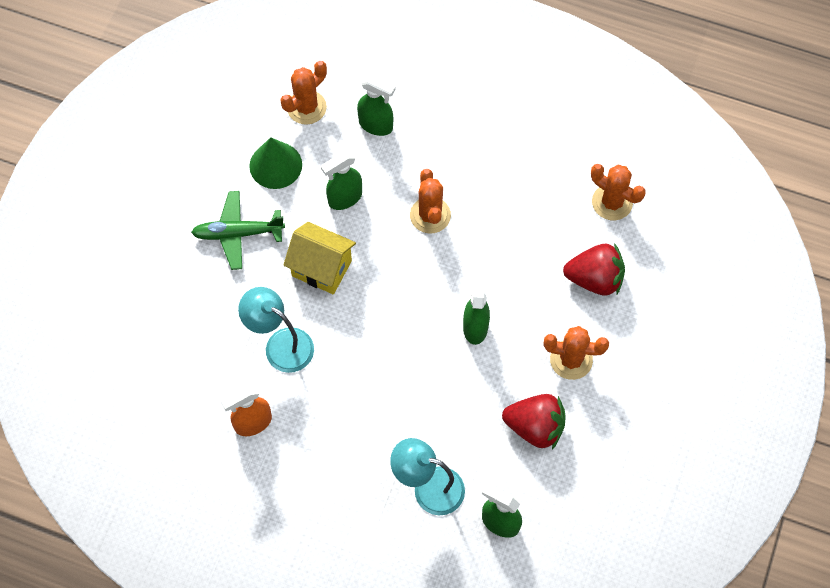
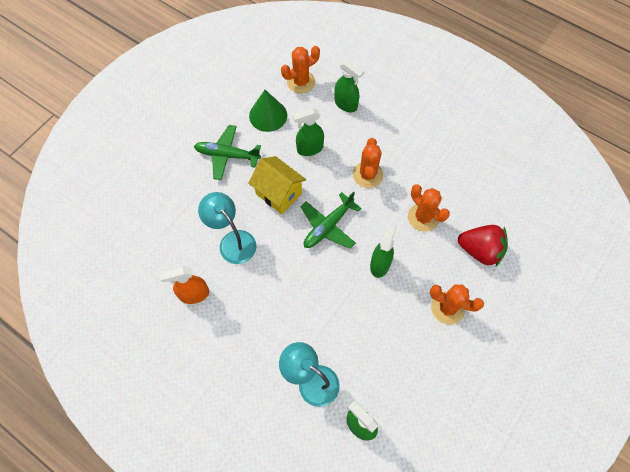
camera: 15 degrees right, 0 degrees up
(397, 295) = (328, 226): none -> green plane
(535, 427) = (407, 354): red strawberry -> none
(612, 202) = (505, 197): orange cactus -> orange cactus (423, 217)

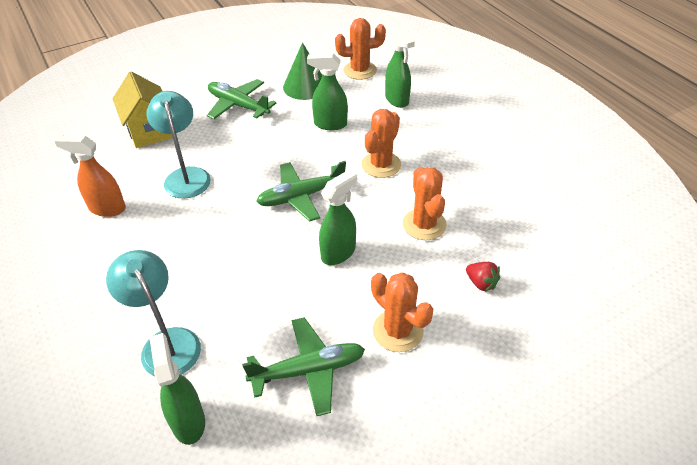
camera: 25 degrees right, 20 degrees down
(279, 193) = (267, 151): yellow house -> yellow house (149, 131)
(410, 359) = (308, 370): none -> green plane
(480, 250) = (481, 283): red strawberry -> red strawberry, size x0.51

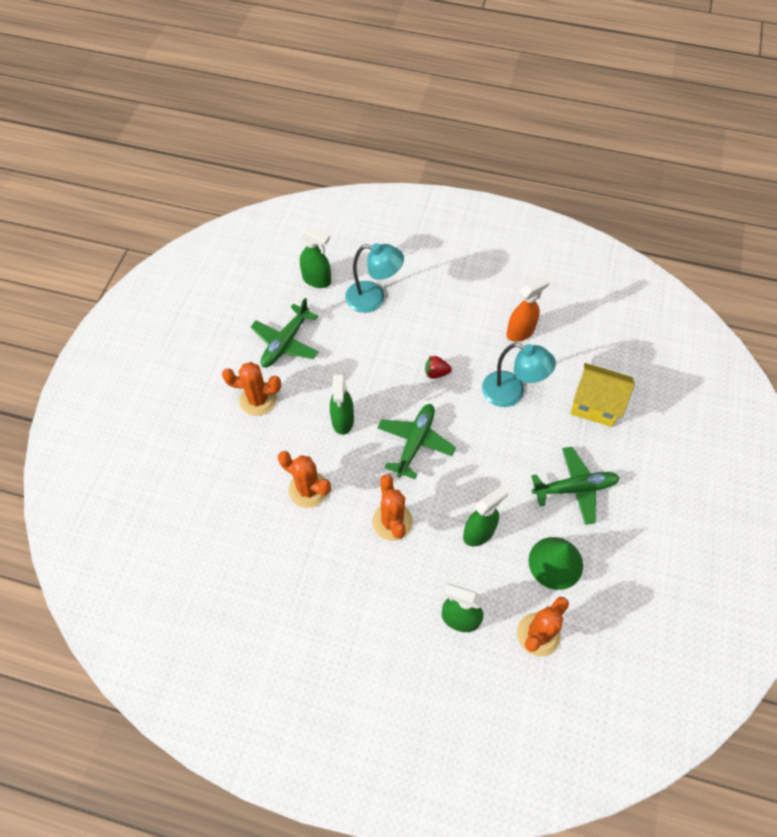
camera: 135 degrees right, 15 degrees up
(481, 283) = (233, 472): red strawberry -> red strawberry (436, 373)

